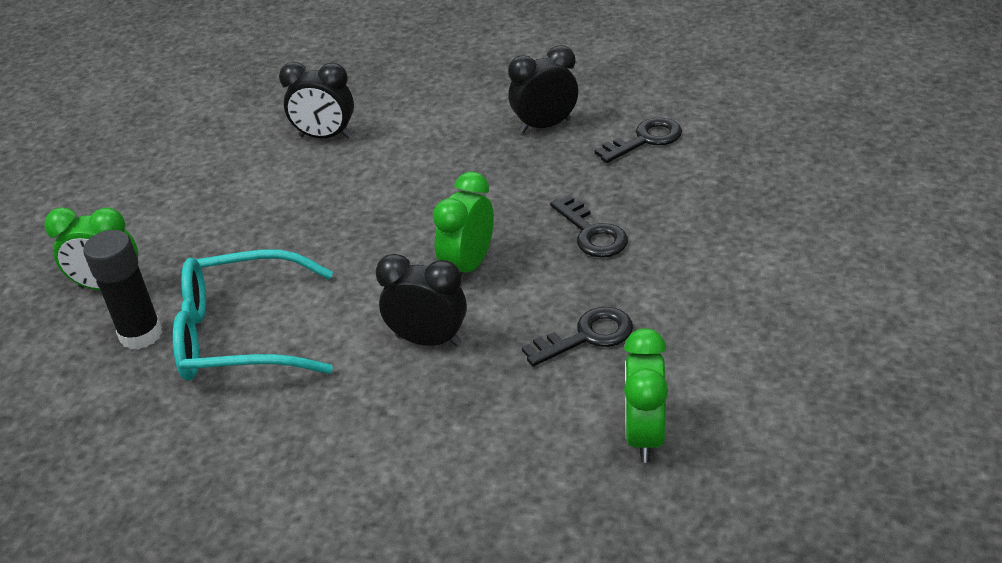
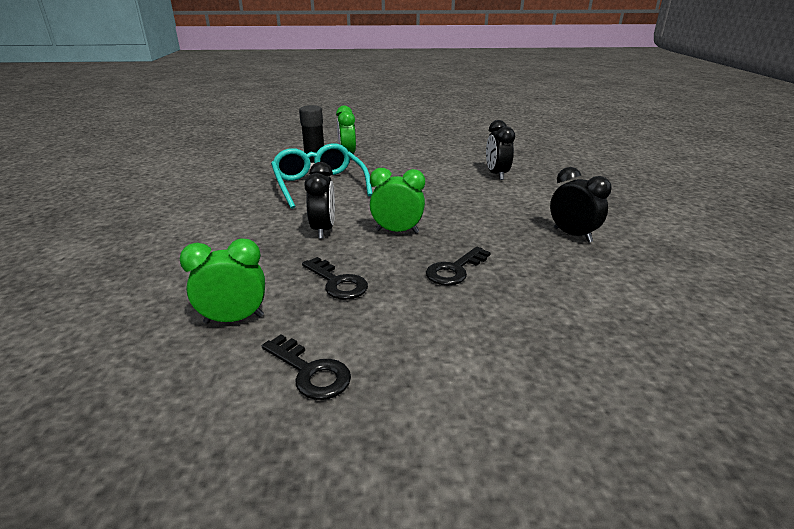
camera: 70 degrees right, 10 degrees down
(645, 140) = (596, 279): black key -> black key (310, 372)

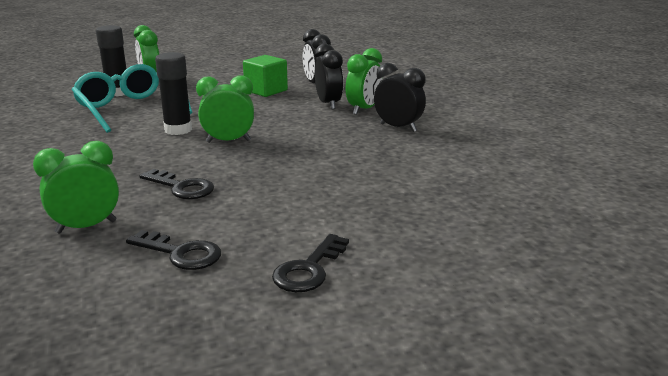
camera: 15 degrees left, 5 degrees down
(323, 230) = (150, 147): black clock -> black clock (328, 104)
(354, 213) = (178, 130): none -> black glue stick
(446, 177) = (266, 91): none -> green cube
(455, 270) = (294, 165): black key -> black key (309, 269)
(539, 208) = (363, 110): none -> green clock

